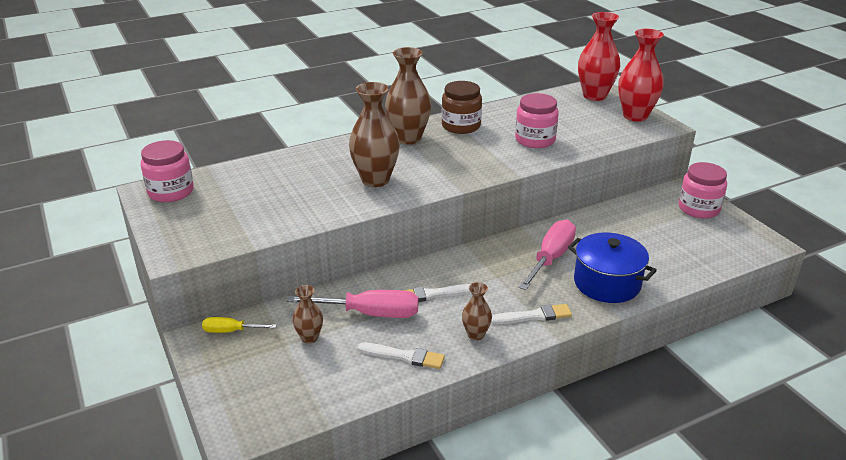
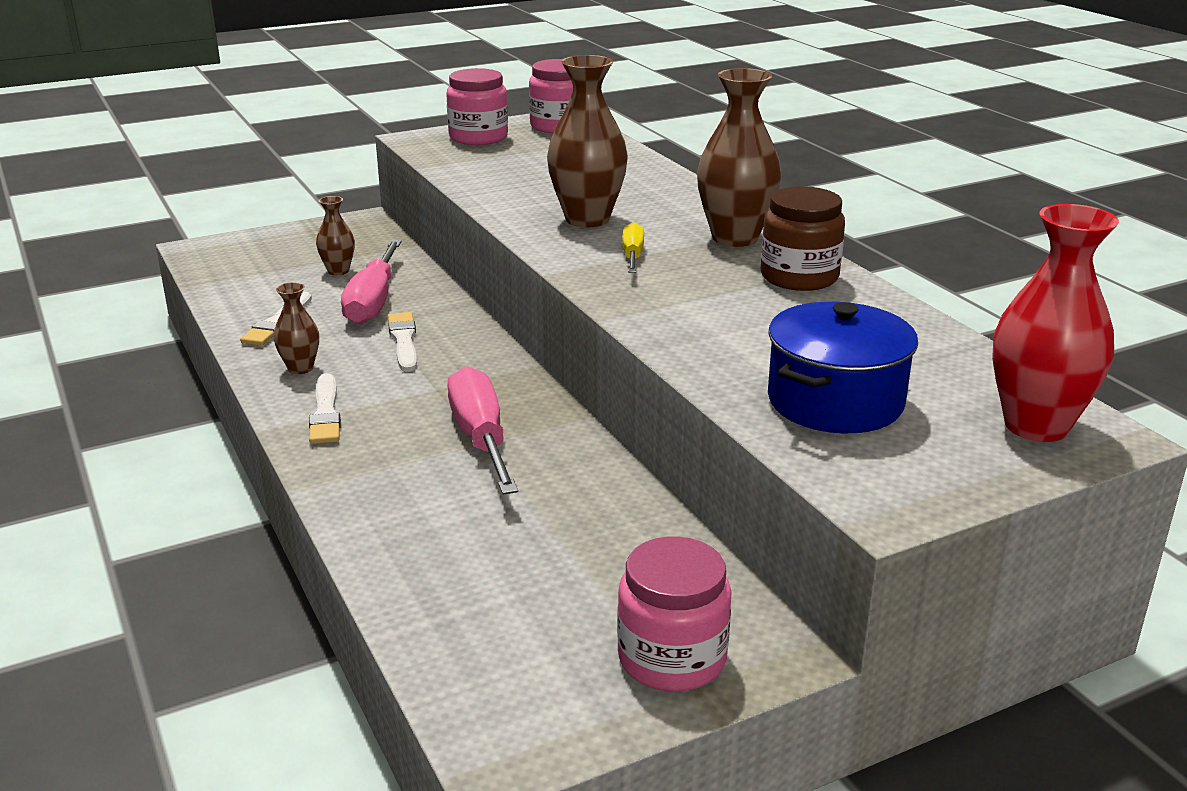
camera: 90 degrees right, 5 degrees down
(231, 331) = (367, 233): yellow screwdriver -> yellow screwdriver (632, 256)
(535, 140) = (756, 340): pink jar -> pink jar (478, 137)
(550, 258) = (481, 439): pink screwdriver -> pink screwdriver turned 135 degrees counterclockwise
(607, 283) = (393, 489): blue pot -> blue pot (835, 401)
(635, 116) = (930, 470): red vase -> none

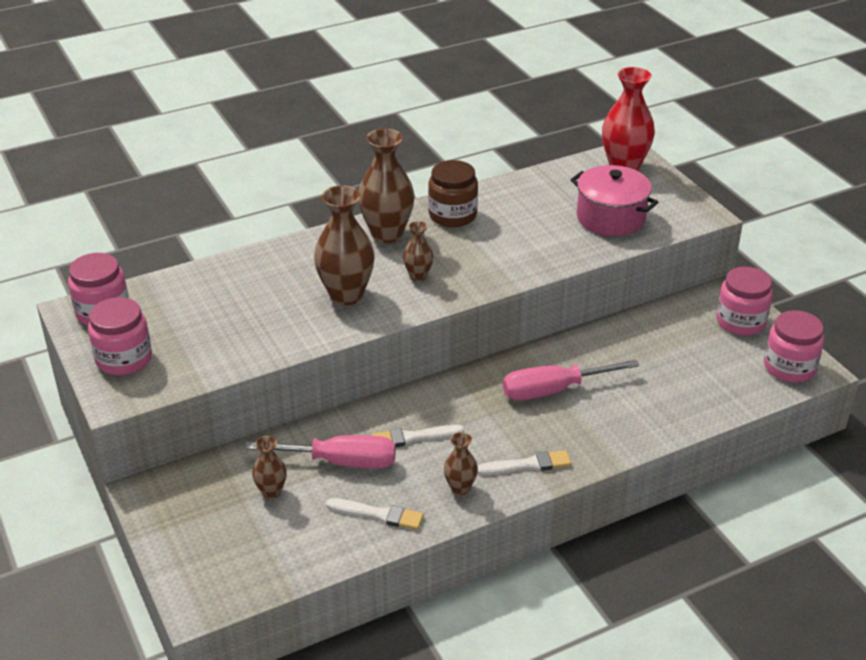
camera: 90 degrees left, 10 degrees up
(515, 710) = (789, 367): none -> pink jar
(632, 256) = (418, 276): yellow screwdriver -> brown vase
(835, 401) = (610, 218): blue pot -> pink pot

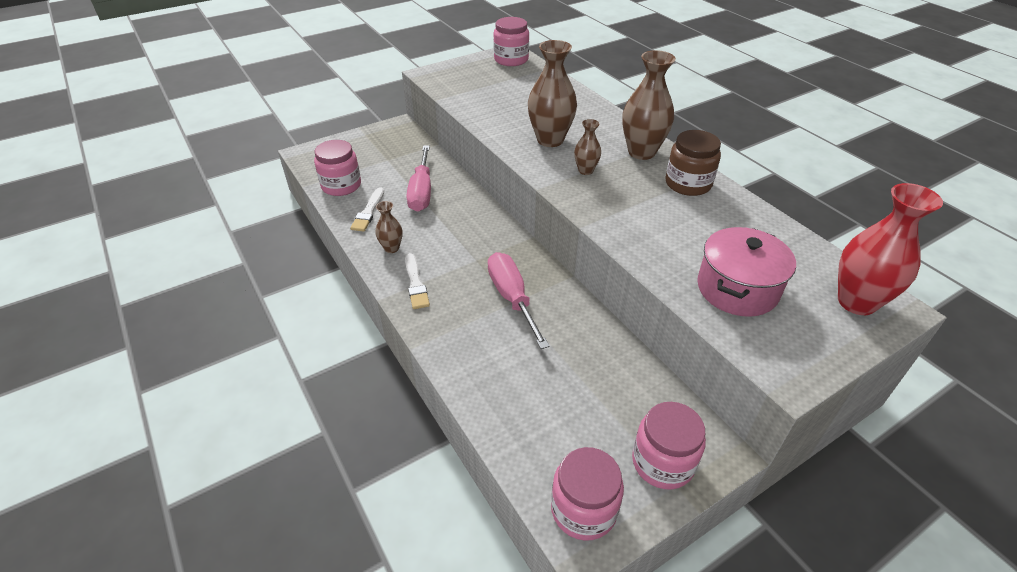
camera: 85 degrees right, 5 degrees up
(124, 359) = (465, 71): pink jar -> pink jar (341, 185)
(271, 492) = (394, 168): brown vase -> none
(414, 437) = (447, 222): white brush -> none

